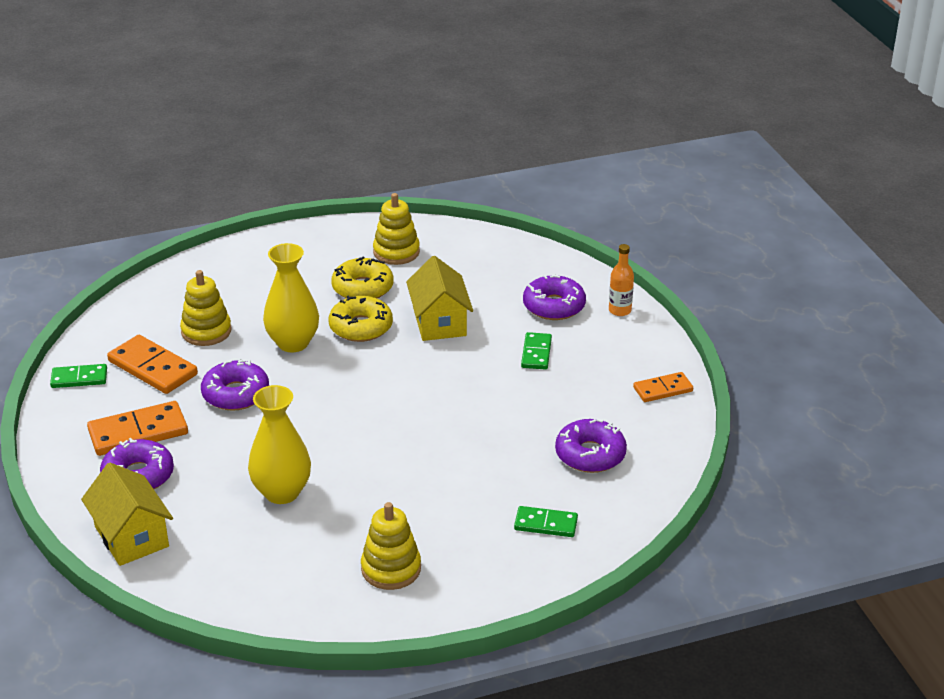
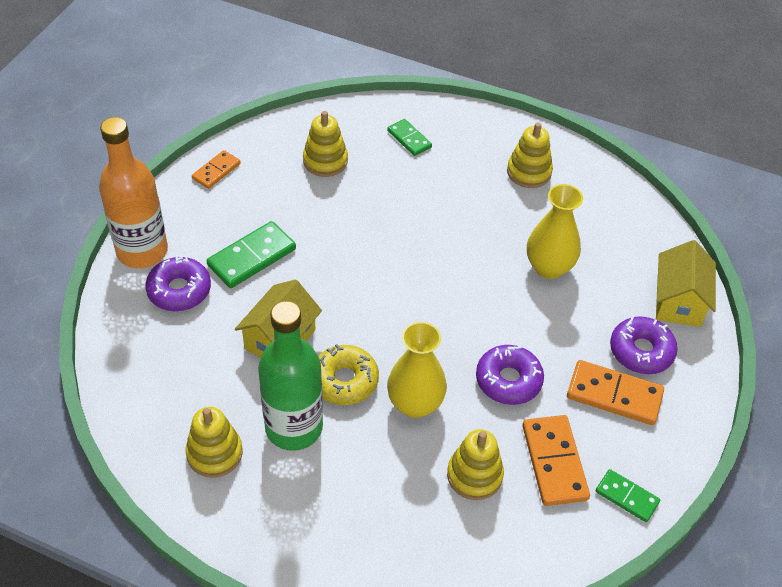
camera: 140 degrees left, 15 degrees up
(362, 288) = (294, 427): yellow donut -> green bottle
(536, 353) = (252, 257): green domino -> green domino, size x1.64
(590, 454) = (325, 161): purple donut -> yellow stacking toy
(620, 310) = (142, 251): orange bottle -> orange bottle, size x2.26
(663, 389) = (216, 171): orange domino -> orange domino turned 75 degrees counterclockwise

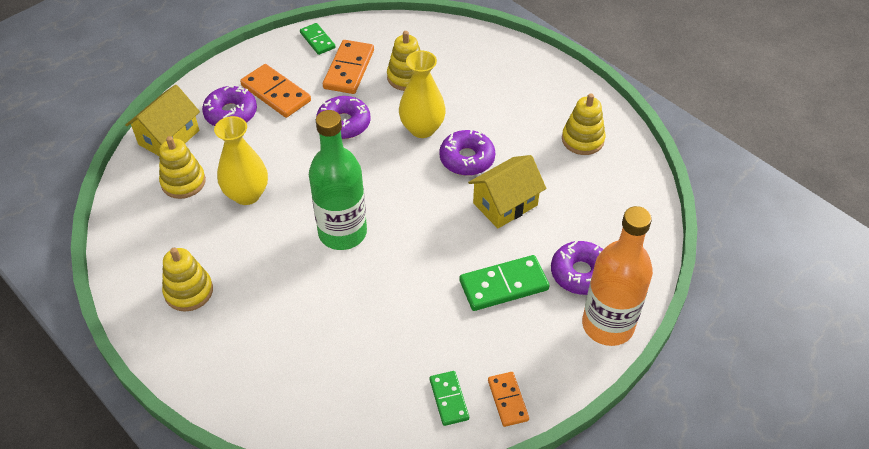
camera: 155 degrees left, 0 degrees up
(216, 171) = (508, 400): orange domino -> orange domino turned 75 degrees counterclockwise
(294, 427) = (519, 139): green bottle -> green bottle (342, 233)
(325, 161) = (385, 374): yellow stacking toy -> yellow stacking toy (183, 182)
(344, 381) = (467, 159): yellow donut -> purple donut
(409, 139) = (280, 373): green domino -> green domino (449, 399)

